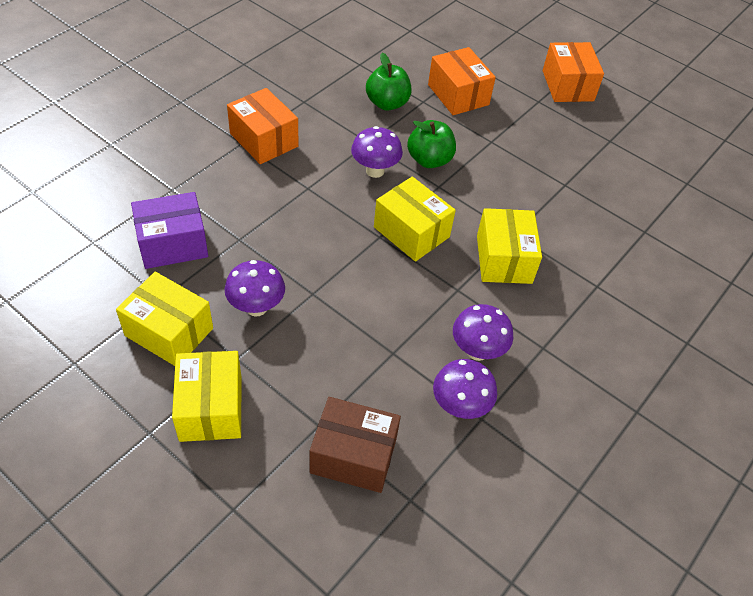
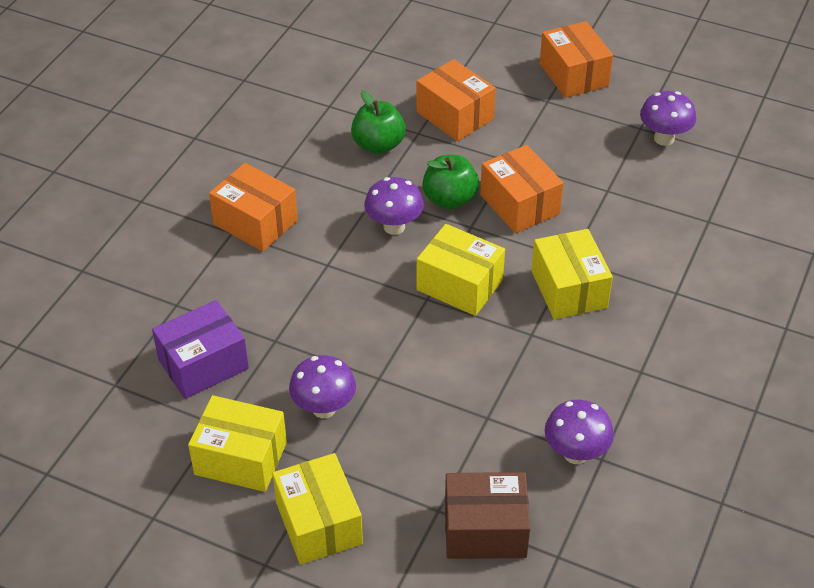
camera: 10 degrees left, 5 degrees down
(477, 351) = (574, 393): purple mushroom -> purple mushroom (664, 138)
(486, 178) = (519, 204): none -> orange box

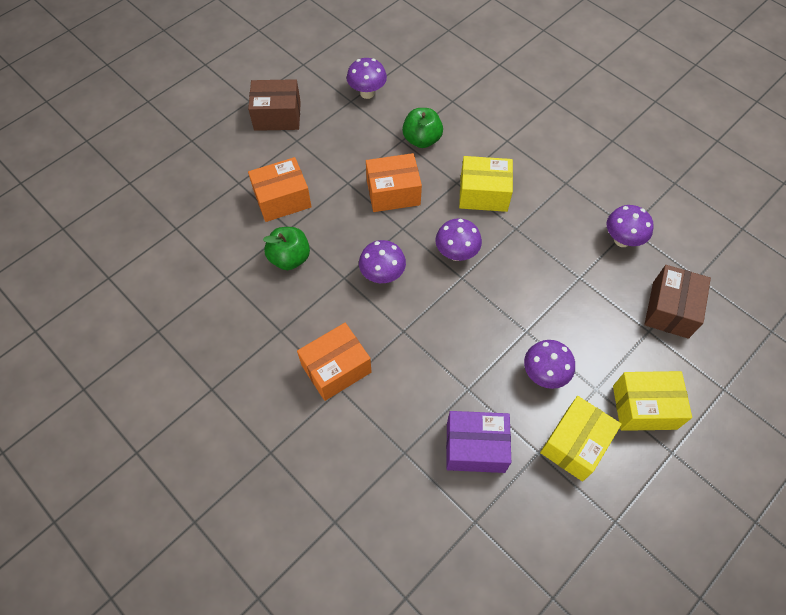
camera: 70 degrees left, 15 degrees up
(203, 364) = (475, 447): purple box -> purple box turned 75 degrees counterclockwise
(450, 199) = (370, 231): green apple -> green apple (422, 139)
(459, 285) = (456, 254): yellow box -> purple mushroom
(573, 75) = (277, 116): orange box -> brown box

